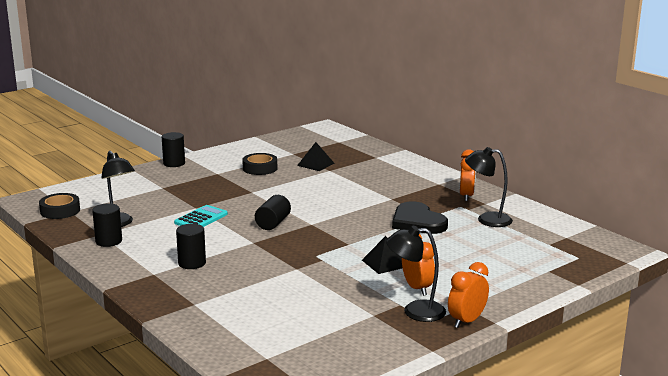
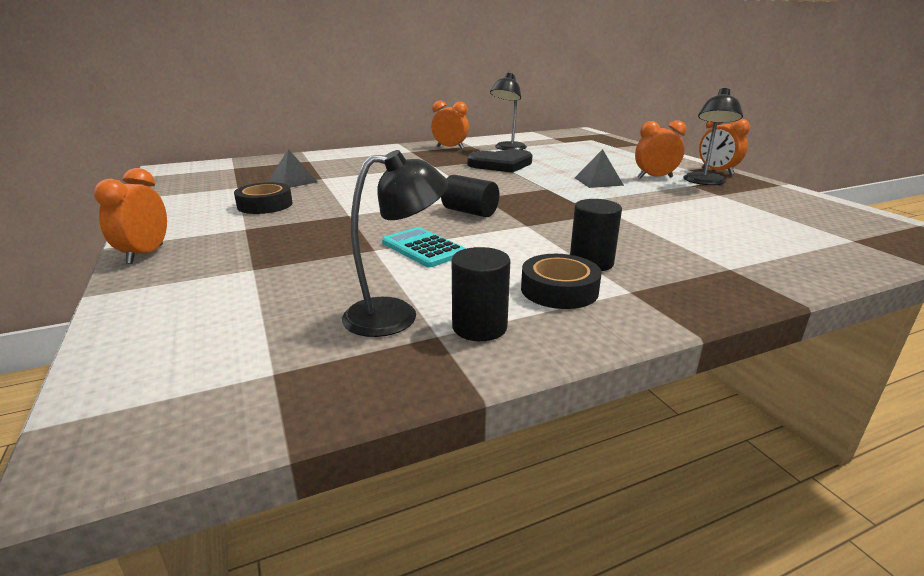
camera: 75 degrees left, 5 degrees up
(60, 211) = (254, 388): black tape -> black tape (559, 290)
(174, 163) = (145, 254): black cylinder -> orange clock

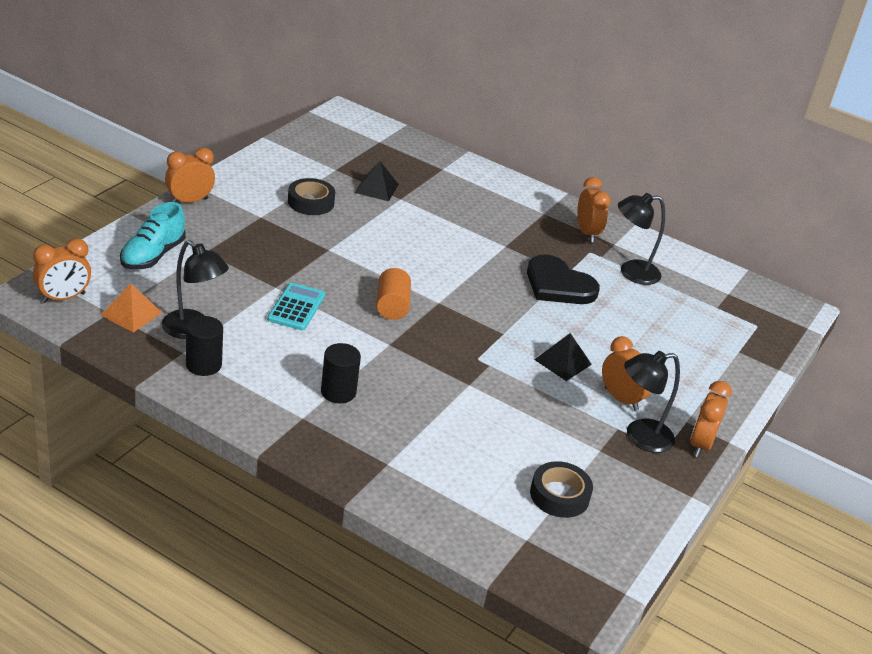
camera: 50 degrees right, 10 degrees up
(169, 412) = (63, 298): none -> orange clock
(202, 302) = (153, 255): none -> turquoise shoe
(302, 354) = (131, 314): none -> orange pyramid
(470, 212) = (392, 306): black cylinder -> orange cylinder
(559, 290) = (278, 385): black tape -> black tape (559, 495)

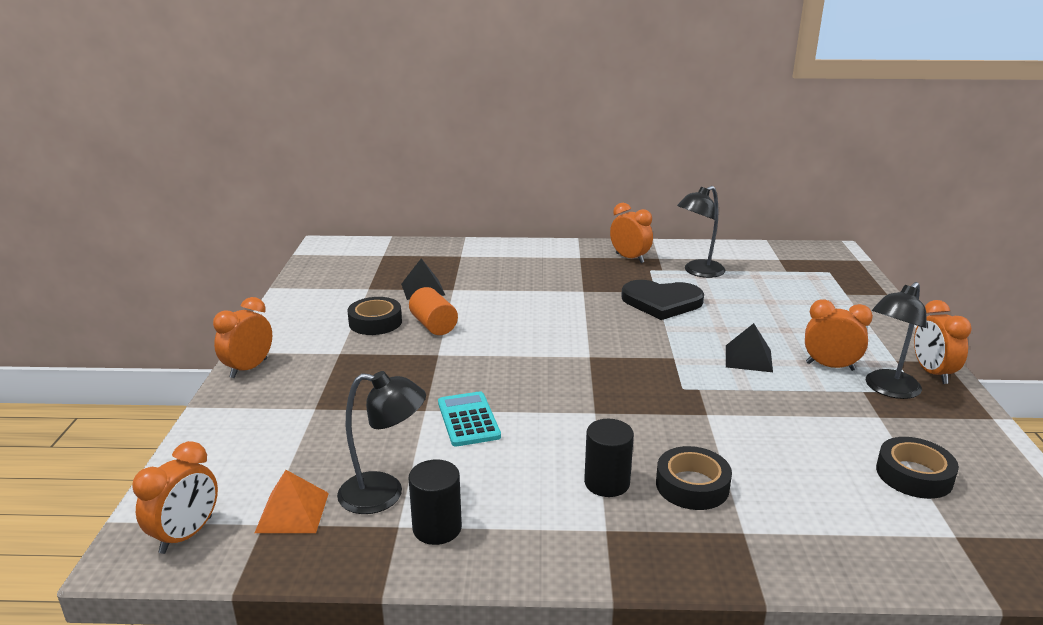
camera: 25 degrees left, 10 degrees down
(153, 255) = (258, 437): turquoise shoe -> none
(392, 306) = (555, 378): orange cylinder -> orange cylinder (433, 325)
(392, 422) = (692, 485): none -> black tape

